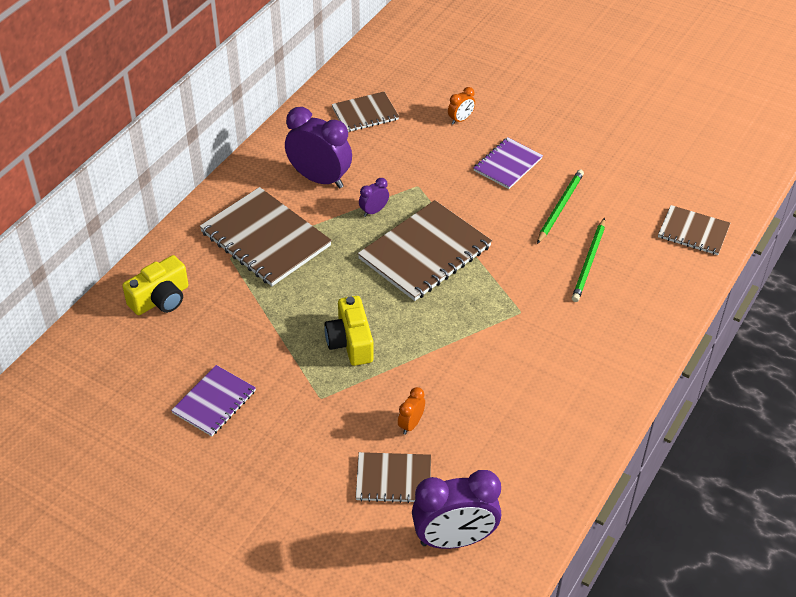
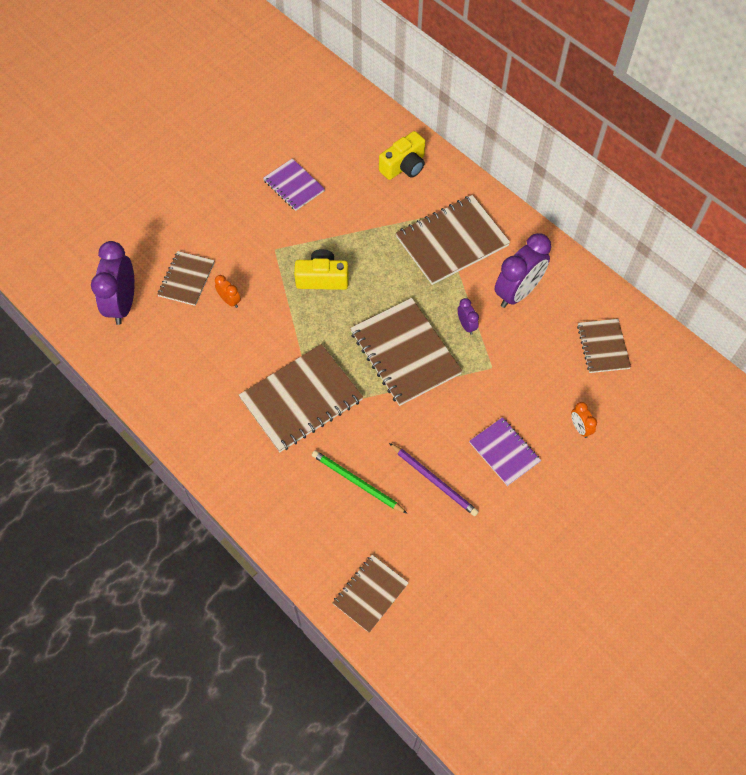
camera: 105 degrees right, 15 degrees up
(161, 299) = (404, 166): yellow camera -> yellow camera turned 105 degrees counterclockwise
(515, 326) = (301, 399): none -> brown notebook
(560, 207) = (434, 480): green pencil -> purple pencil

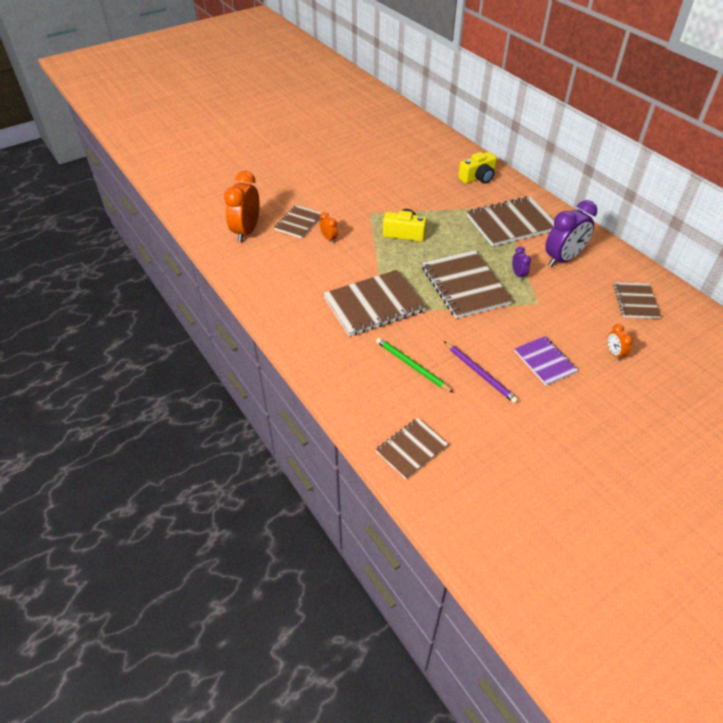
camera: 10 degrees right, 15 degrees down
(123, 304) = (246, 231): purple clock -> orange clock
(294, 186) = (391, 180): purple notebook -> none

